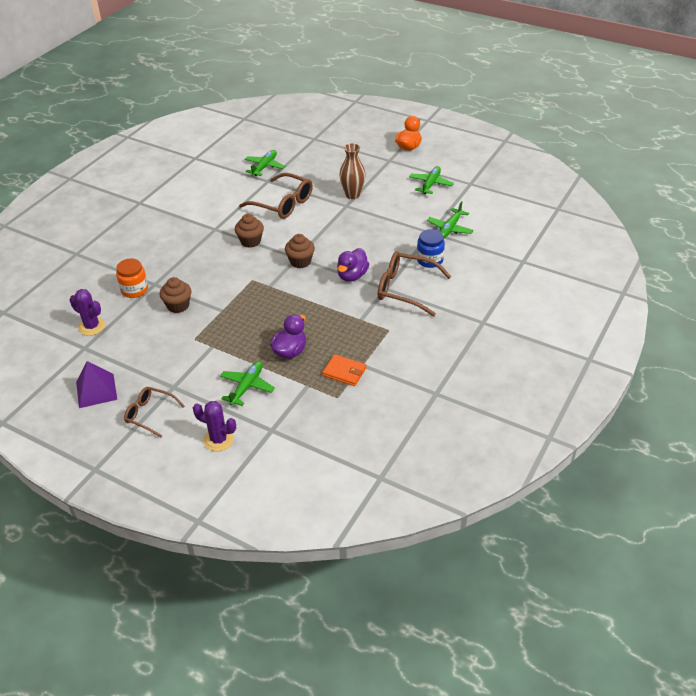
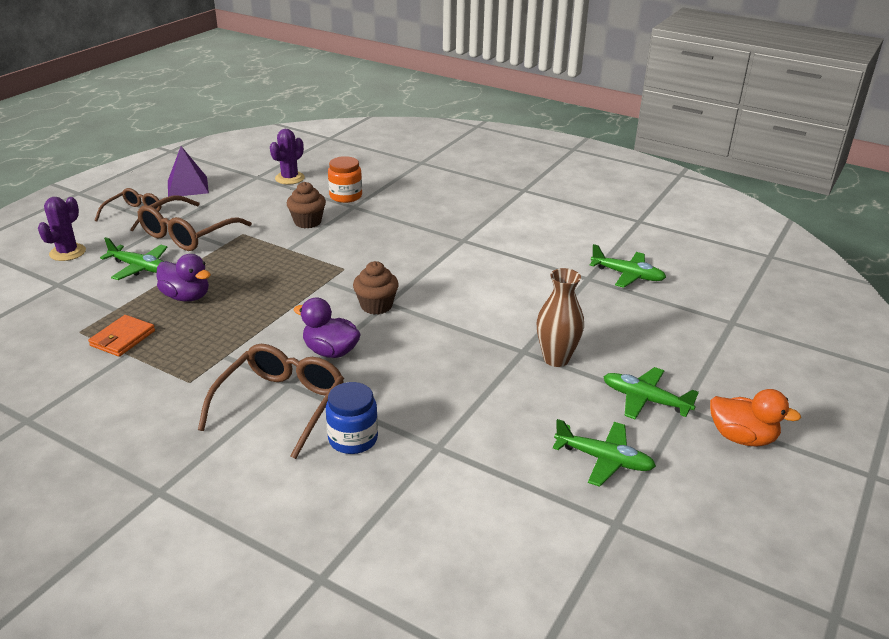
camera: 90 degrees right, 10 degrees down
(250, 241) = (431, 266): brown cupcake -> none
(283, 204) = (526, 291): brown glasses -> brown glasses (188, 234)
(450, 229) = (447, 474): green plane -> green plane (645, 400)

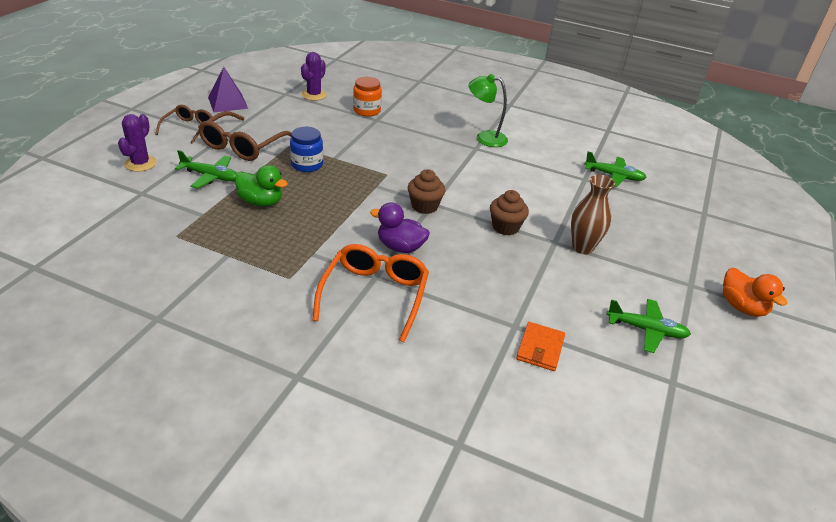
camera: 10 degrees left, 5 degrees up
(122, 338) = (217, 241): orange wallet -> orange wallet (540, 348)
(186, 297) = (261, 202): purple duck -> green duck
(281, 404) = (374, 295): brown glasses -> orange glasses
(307, 222) = (342, 133): brown cupcake -> brown cupcake (505, 227)
(353, 439) = (444, 322): blue jar -> blue jar (307, 165)
(478, 228) = (485, 138): none -> green lamp
(645, 400) = (661, 279): green plane -> none
(742, 437) = (742, 307): orange duck -> orange duck turned 45 degrees clockwise

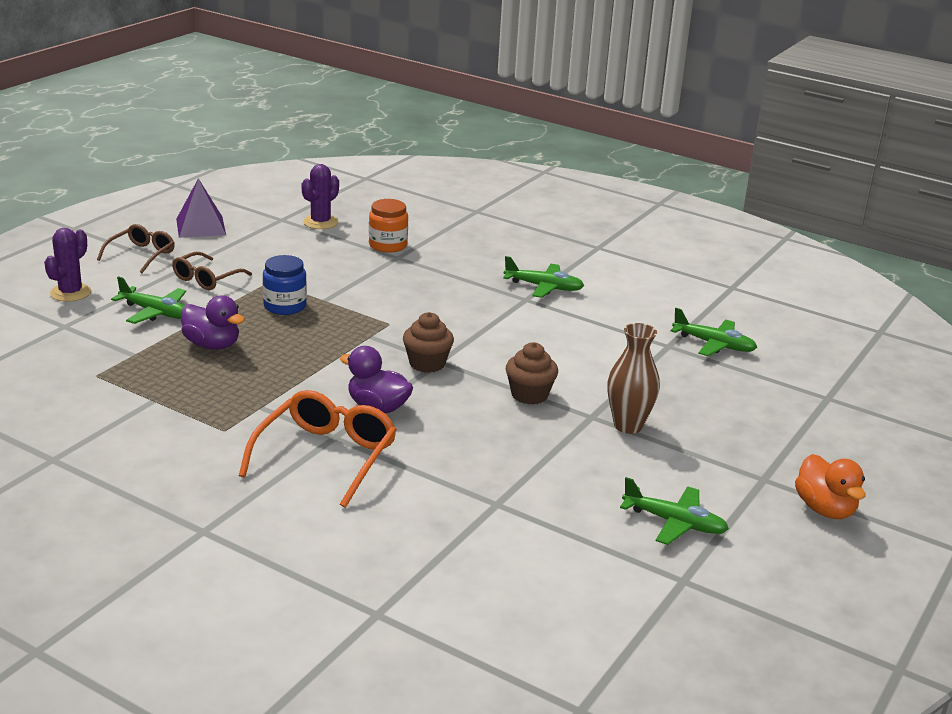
camera: 10 degrees right, 10 degrees down
(242, 145) = (206, 279): brown glasses -> brown glasses, size x0.62
(261, 202) = (212, 345): green duck -> purple duck
(485, 138) = (544, 287): green lamp -> green plane
(540, 348) = (520, 530): orange wallet -> none

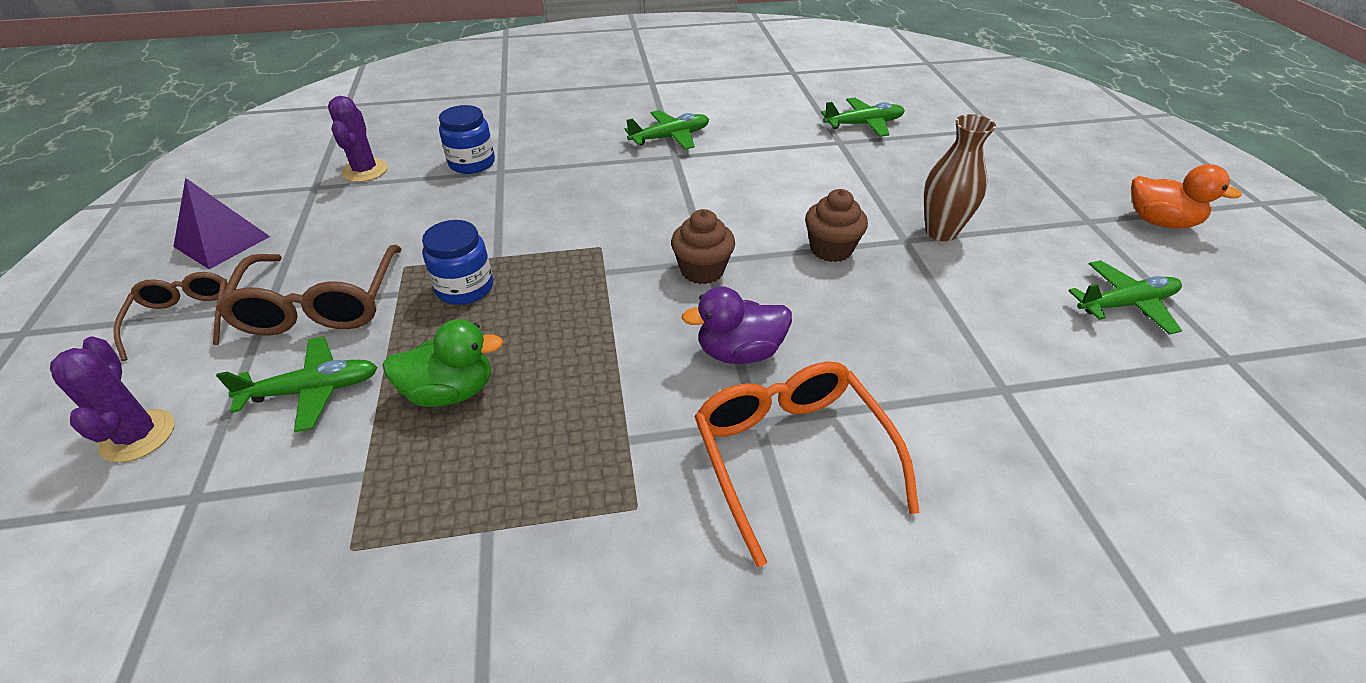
camera: 40 degrees left, 15 degrees up
(206, 279) = (320, 305): brown glasses -> brown glasses, size x1.62
(212, 345) = (450, 391): purple duck -> green duck
(388, 245) = (472, 163): orange jar -> blue jar

